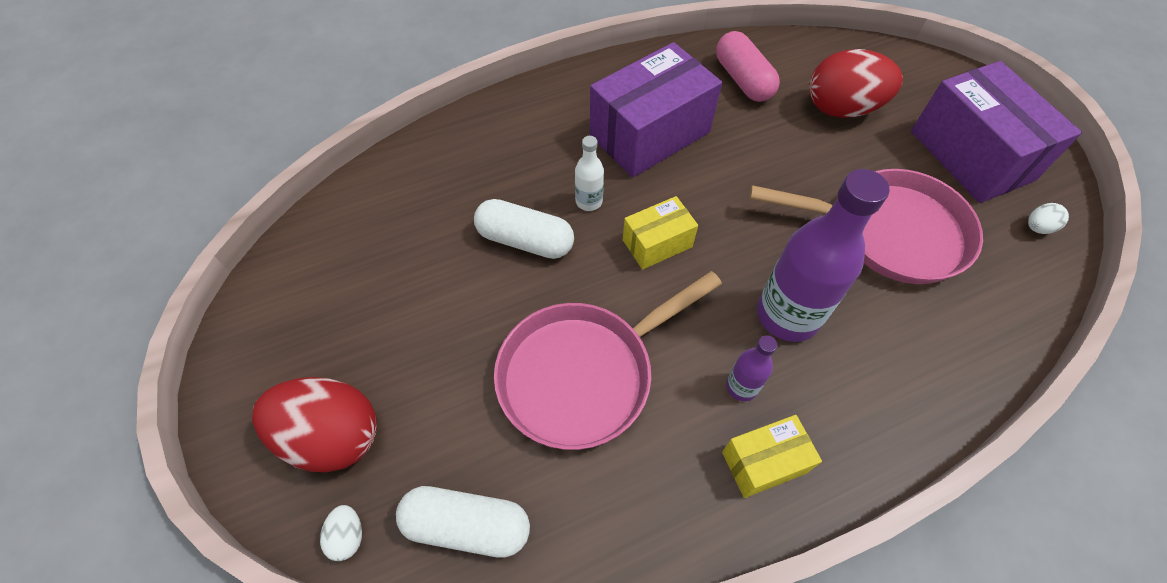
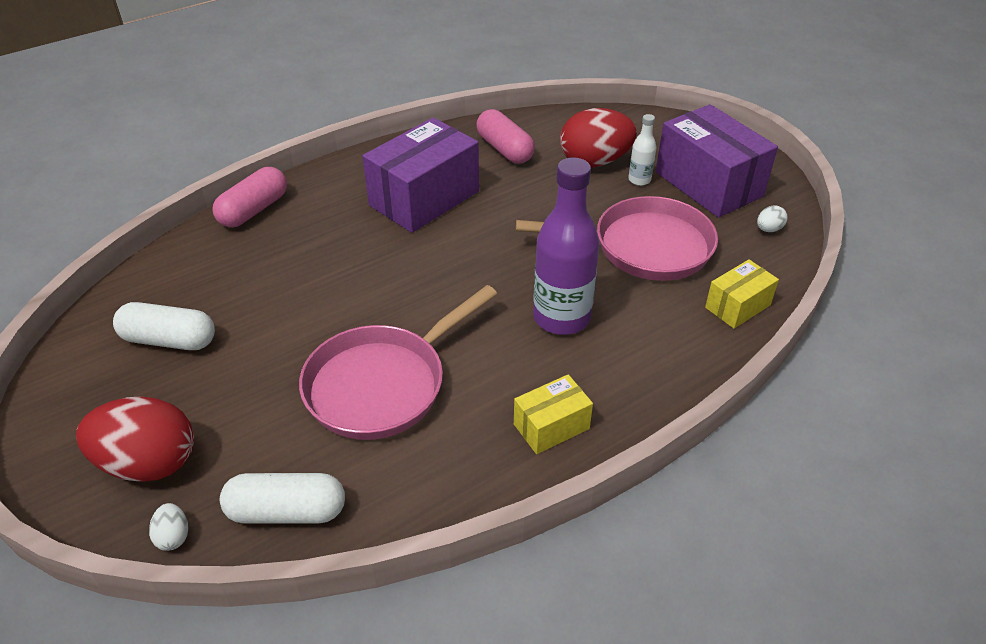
camera: 10 degrees left, 15 degrees down
(469, 126) = (254, 210): none -> pink capsule
(525, 240) = (317, 291): white capsule -> white capsule (169, 340)
(589, 201) = (373, 255): white bottle -> white bottle (639, 180)
(657, 243) = (439, 279): yellow box -> yellow box (737, 306)
(741, 386) = (526, 374): purple bottle -> none

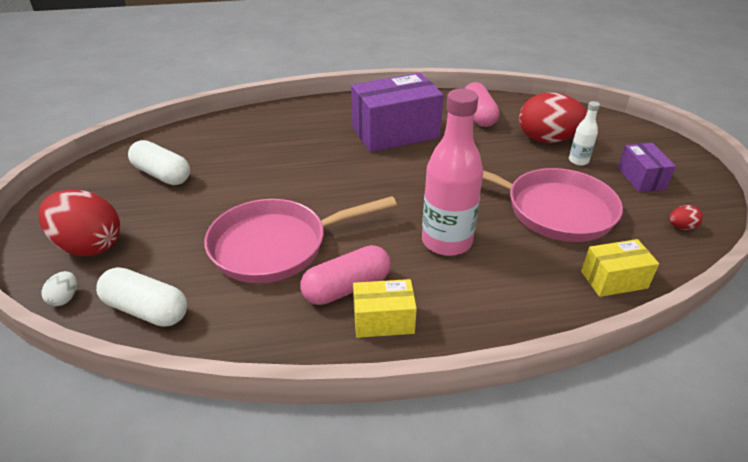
camera: 25 degrees right, 5 degrees down
(254, 210) = (274, 112): pink capsule -> pink capsule (347, 288)
(561, 318) = (446, 242): purple bottle -> pink bottle
(708, 184) = (641, 178): purple box -> purple box, size x0.52
(768, 229) = (681, 227): white egg -> red egg

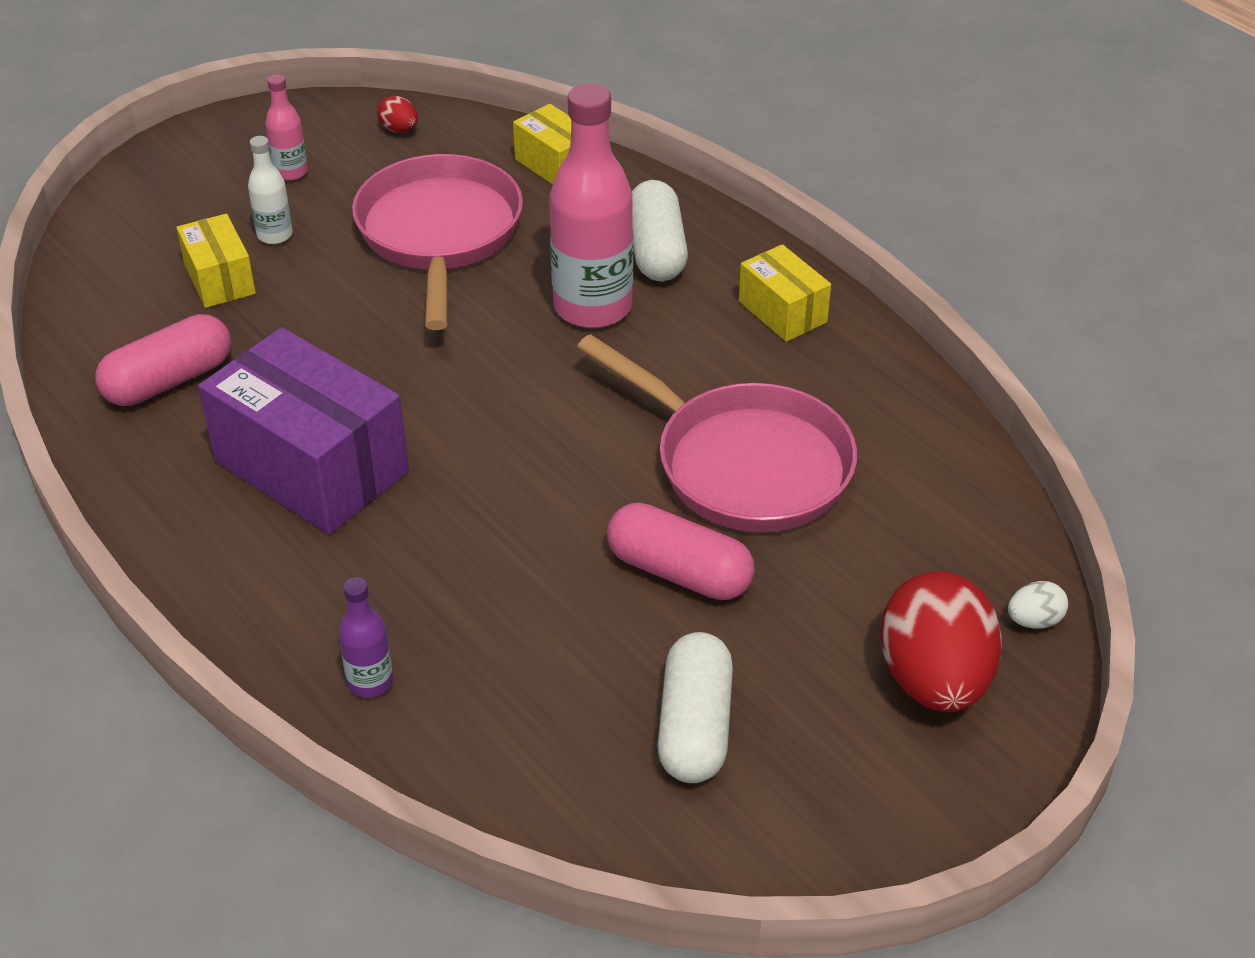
camera: 120 degrees left, 5 degrees up
(146, 310) = (966, 522): white capsule -> white capsule (657, 250)
(272, 119) = (370, 682): none -> purple bottle
(347, 288) = (759, 361): pink capsule -> pink capsule (679, 572)
(547, 139) = (219, 279): red egg -> yellow box
(641, 178) = (291, 172): purple box -> pink bottle

